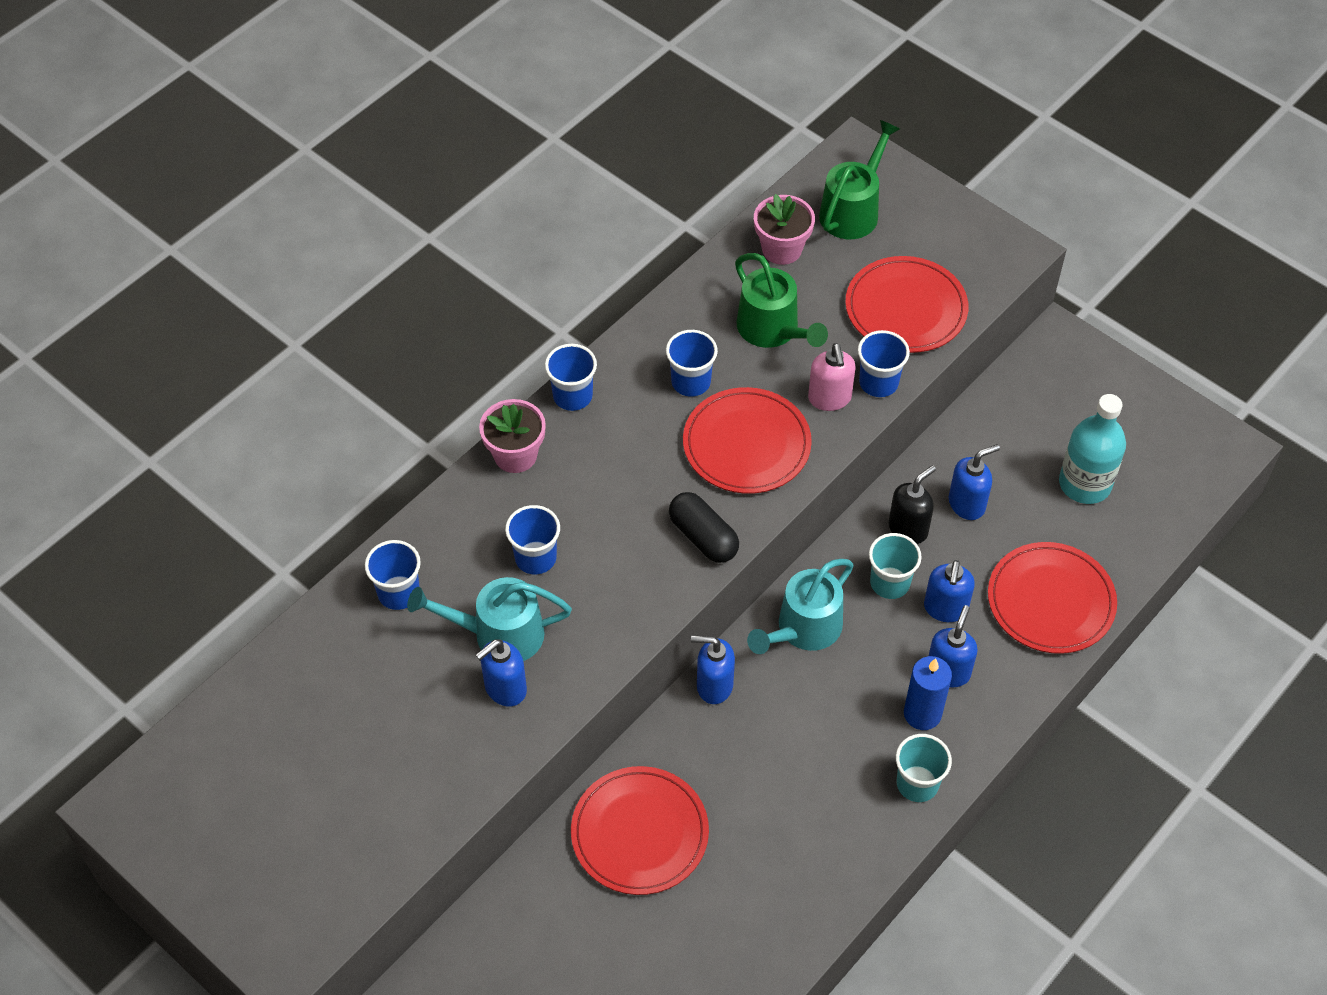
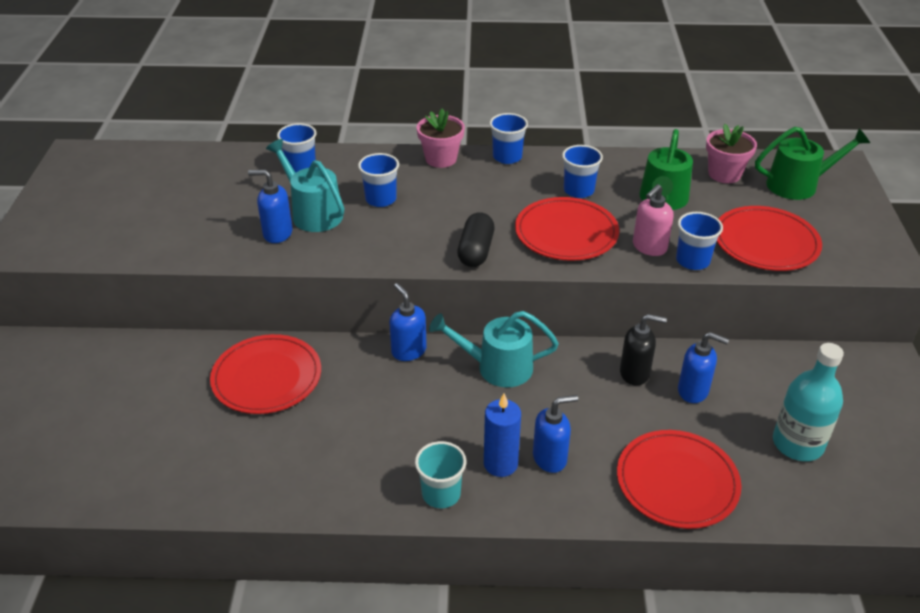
camera: 50 degrees right, 15 degrees down
(890, 583) = (582, 388): turquoise cup -> none
(945, 608) = (598, 427): blue soap dispenser -> none

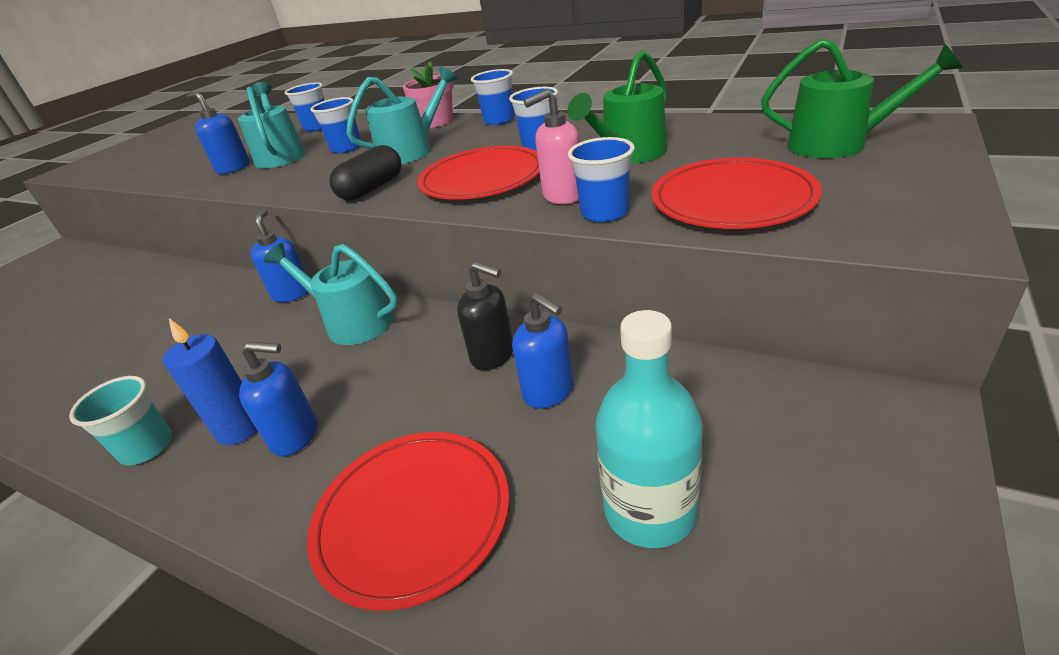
camera: 30 degrees right, 5 degrees down
(267, 377) = (160, 298): red plate -> none
(460, 201) = (411, 151): none -> turquoise watering can
(724, 174) = (735, 133): pink flower pot -> none

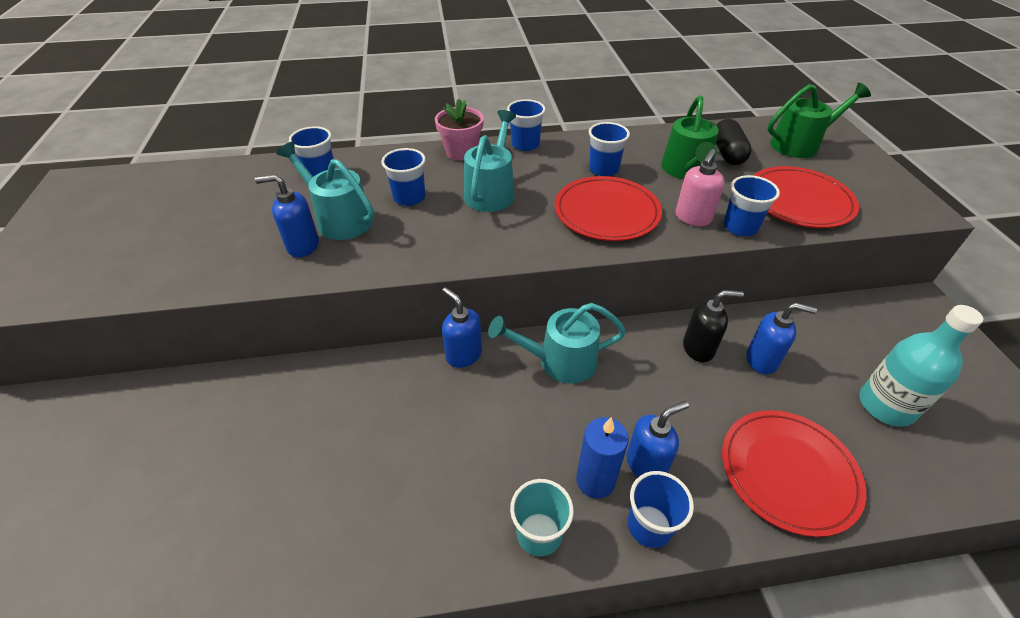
camera: 40 degrees left, 10 degrees up
(222, 489) = (649, 526): none -> blue cup
(372, 189) = (521, 241): black capsule -> black capsule (727, 153)

